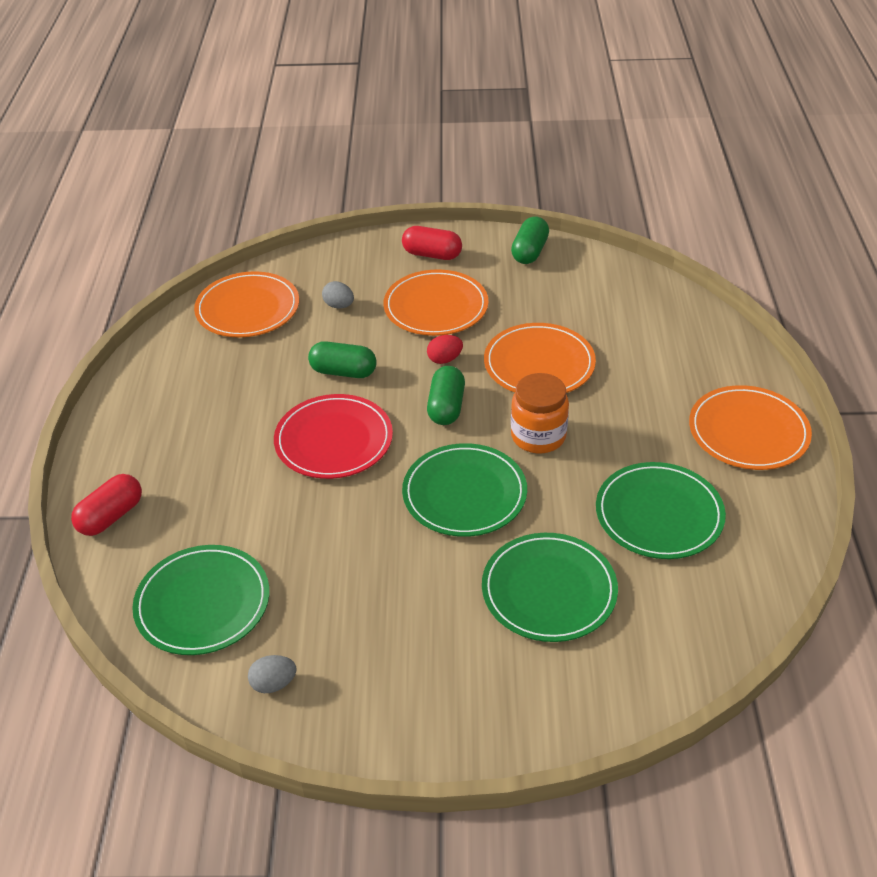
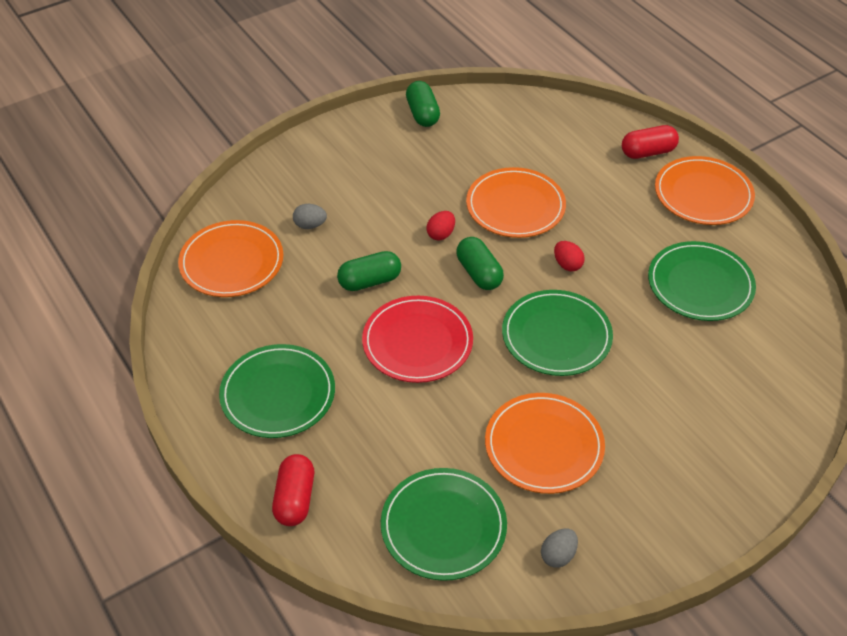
camera: 35 degrees left, 5 degrees up
(432, 254) = (346, 147): red capsule -> red capsule (648, 152)
(436, 307) = (392, 192): orange plate -> orange plate (544, 445)
(538, 436) = (567, 265): orange jar -> red egg
(549, 590) = (680, 378): green plate -> green plate (278, 394)

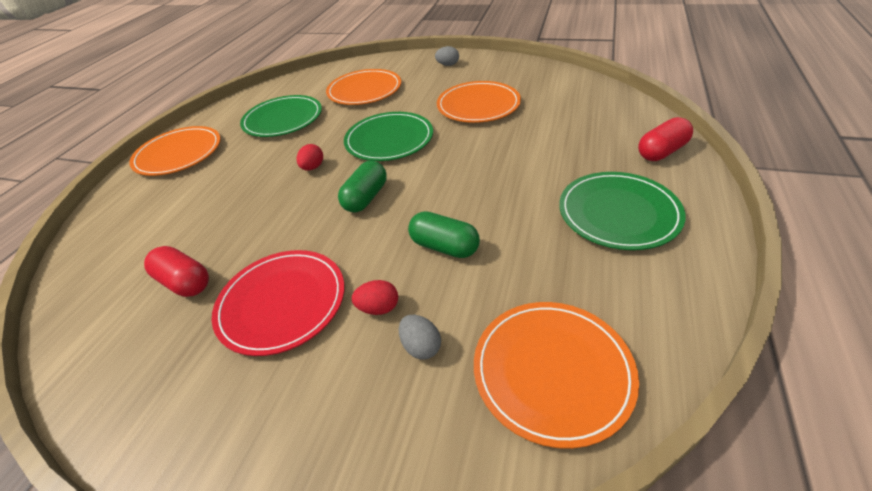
camera: 125 degrees left, 5 degrees down
(417, 342) = (471, 184): red plate -> red plate (282, 303)
(422, 114) = (121, 394): green capsule -> none
(441, 234) = (339, 243): red egg -> red egg (378, 308)
(443, 526) = (576, 104): green plate -> none
(515, 206) = (260, 224): orange plate -> orange plate (364, 90)
(558, 555) = (532, 75): grey egg -> grey egg (448, 65)
(648, 152) = (131, 197): red capsule -> red capsule (185, 282)

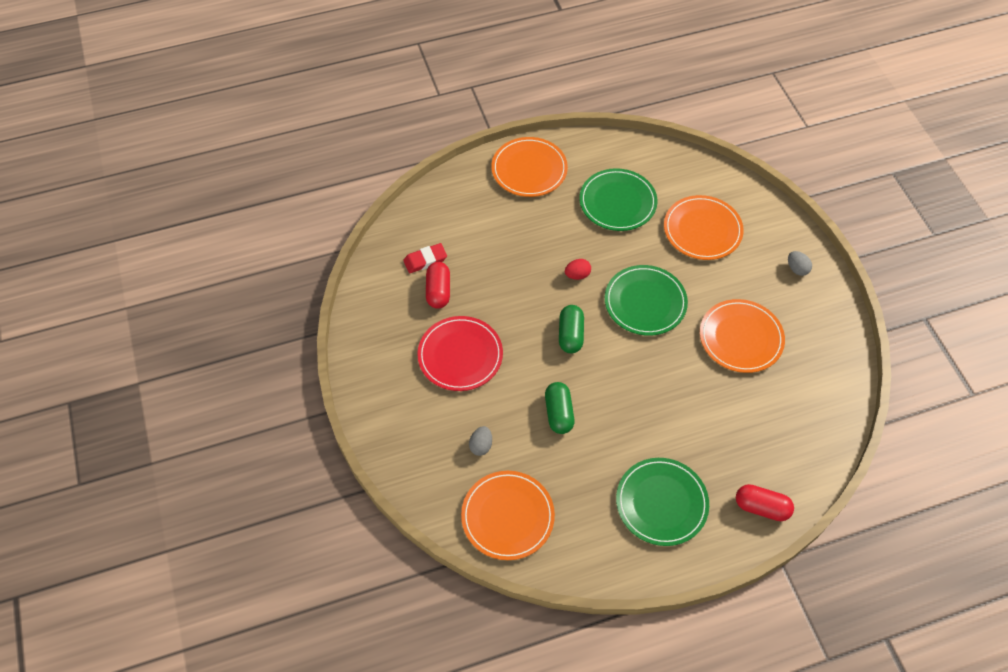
camera: 50 degrees right, 15 degrees up
(137, 275) = (425, 260): none -> red eraser
(366, 198) = (570, 335): green capsule -> green capsule turned 75 degrees counterclockwise
(378, 308) = (490, 408): red egg -> none

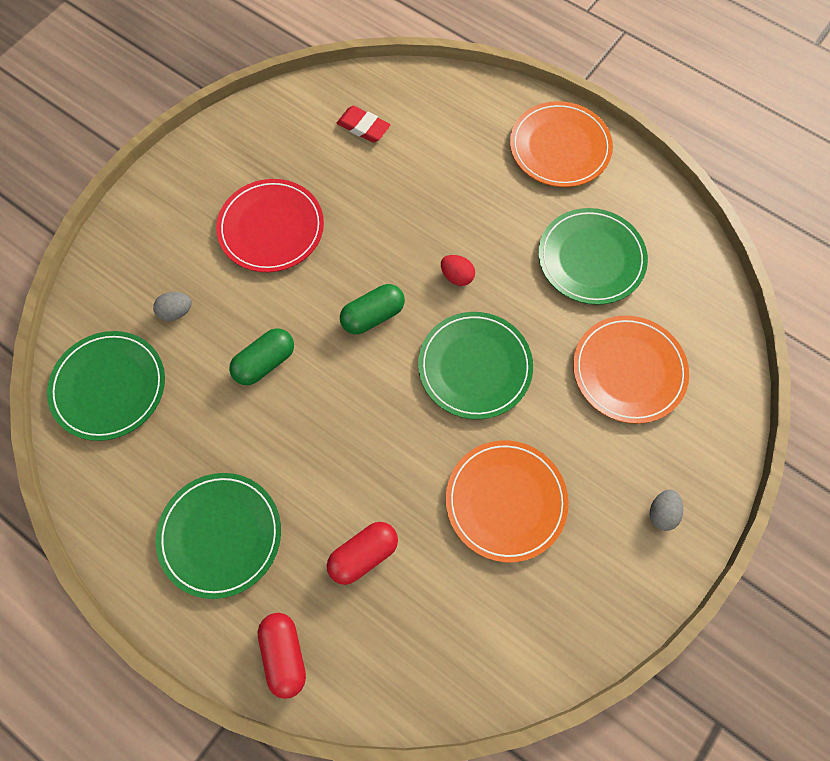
camera: 55 degrees right, 10 degrees up
(438, 291) = (334, 161): red capsule -> red capsule (363, 555)
(507, 516) = (109, 387): orange plate -> green plate

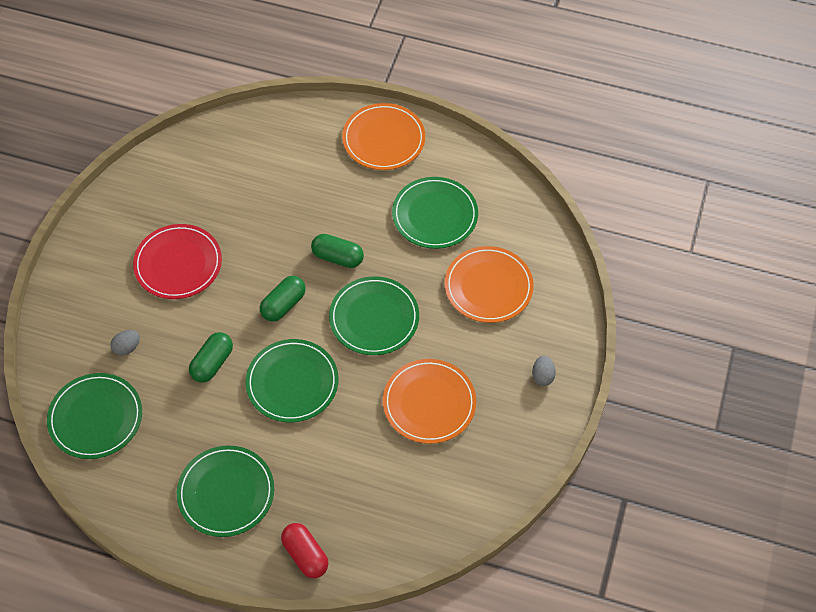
camera: 20 degrees left, 10 degrees down
(349, 418) = (292, 382): none -> green plate
(363, 127) = (223, 166): red eraser -> none
(363, 555) = (338, 471): red capsule -> none
(457, 276) = (337, 257): red egg -> green capsule

